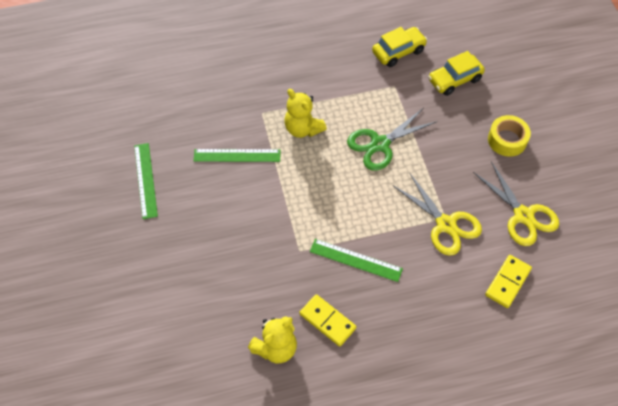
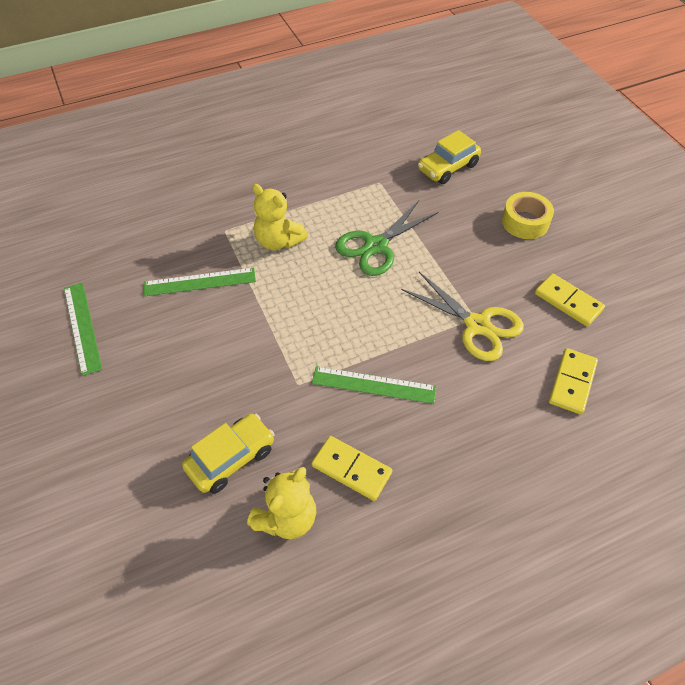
camera: 10 degrees left, 5 degrees down
(398, 52) = (376, 147): yellow car -> yellow car (231, 458)
(523, 215) = (568, 302): yellow scissors -> yellow domino

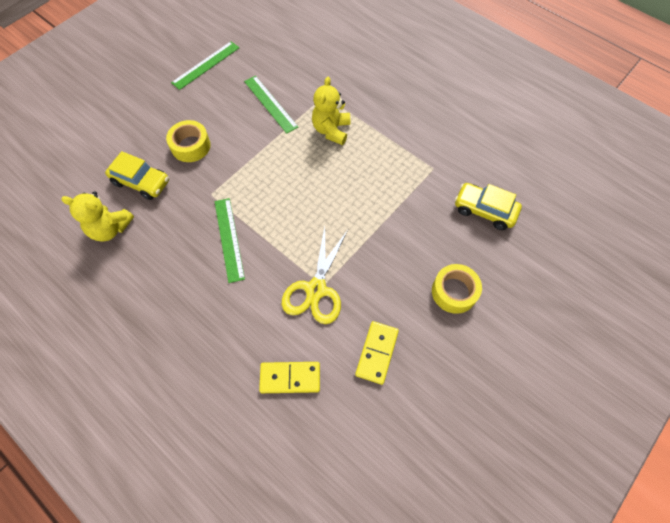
camera: 65 degrees right, 10 degrees up
(208, 384) = (191, 146): none -> yellow tape
(351, 469) = (156, 251): yellow domino -> none
(376, 246) = (361, 192): green scissors -> none

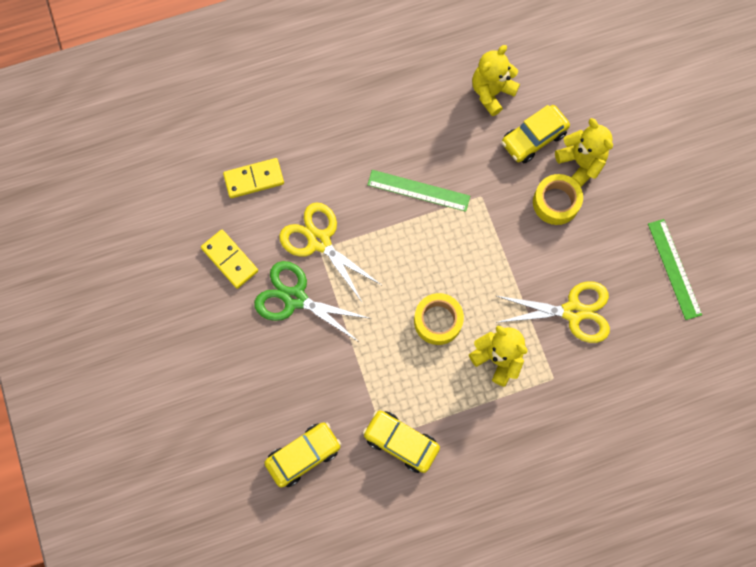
camera: 120 degrees right, 10 degrees up
(149, 144) = (580, 163): none -> yellow teddy bear
(270, 104) = (573, 312): green ruler -> yellow scissors
(290, 378) = (254, 179): yellow domino -> yellow domino turned 45 degrees clockwise
(375, 281) = (295, 298): none -> green scissors
(429, 157) = (401, 442): none -> yellow car
(454, 292) = (240, 363): yellow tape -> yellow tape (438, 321)

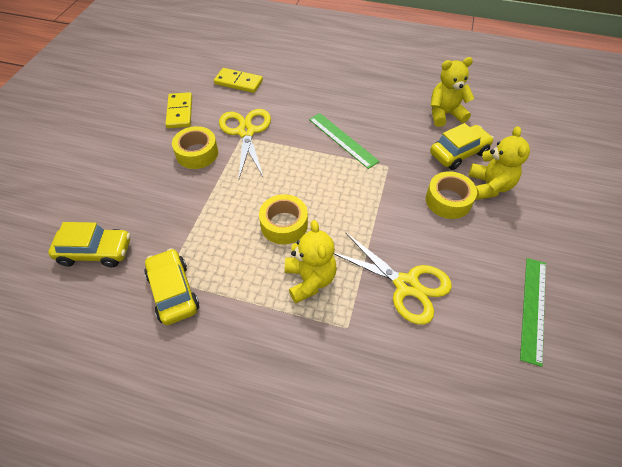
camera: 35 degrees right, 20 degrees down
(295, 298) = (197, 153): green scissors -> yellow tape
(533, 138) = (458, 153): yellow car -> yellow car turned 150 degrees clockwise

